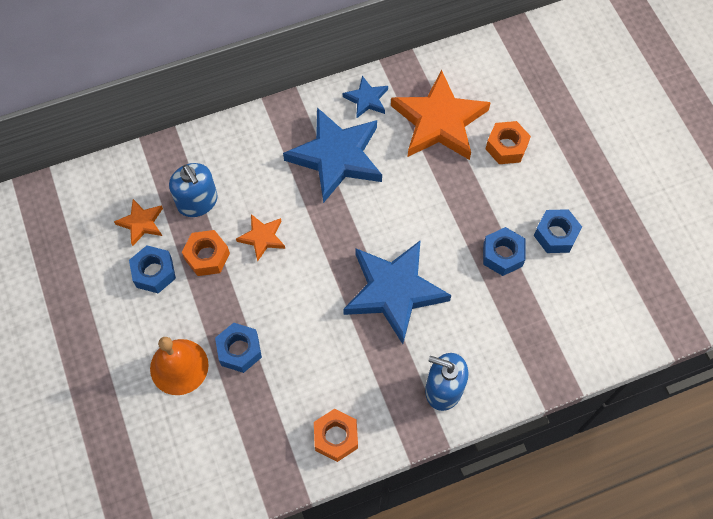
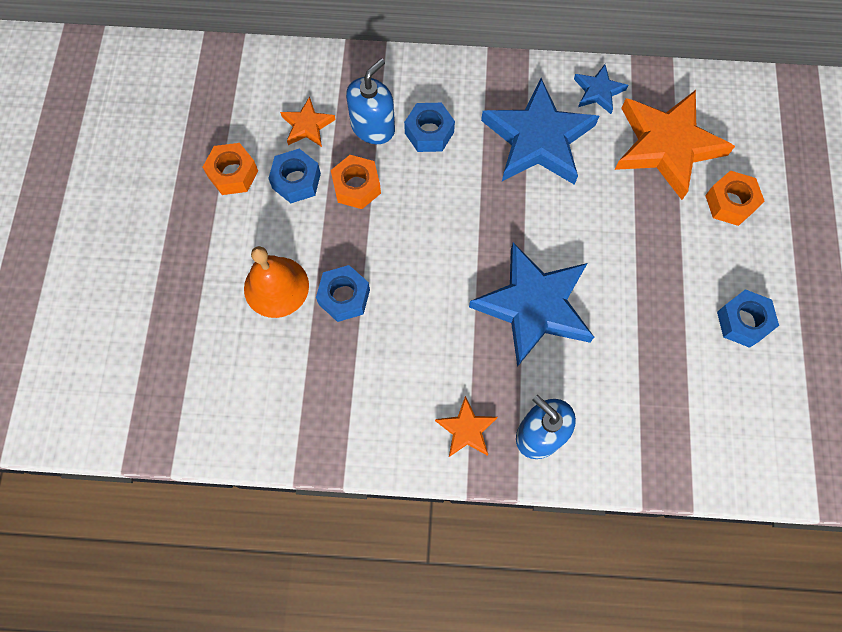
camera: 25 degrees right, 5 degrees up
(197, 202) = (373, 127): blue soap dispenser -> blue soap dispenser turned 135 degrees counterclockwise
(262, 238) = (421, 191): orange star -> orange star (466, 429)
(336, 437) = (400, 432): orange nut -> orange nut (233, 174)
(502, 255) = (672, 318): blue nut -> blue nut (429, 132)

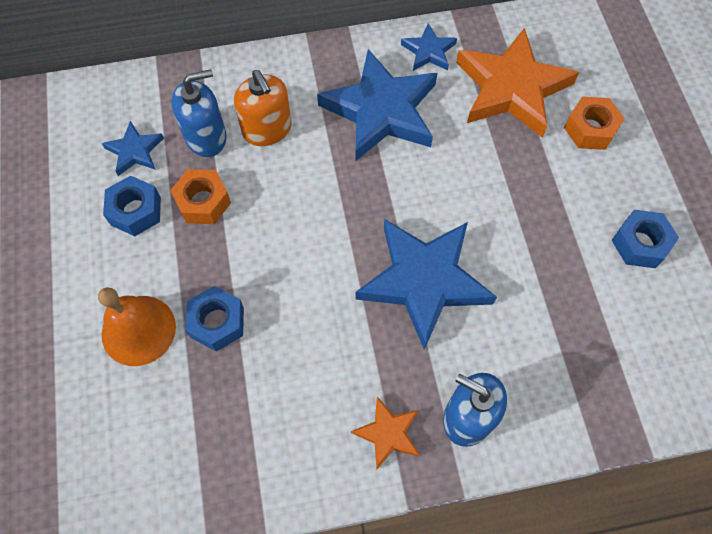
camera: 15 degrees left, 5 degrees down
(233, 174) = (63, 220): orange nut -> none
(307, 125) = (135, 151): orange star -> blue star
(373, 127) = (206, 137): blue soap dispenser -> blue soap dispenser turned 45 degrees clockwise
(429, 132) = (267, 129): blue nut -> orange soap dispenser

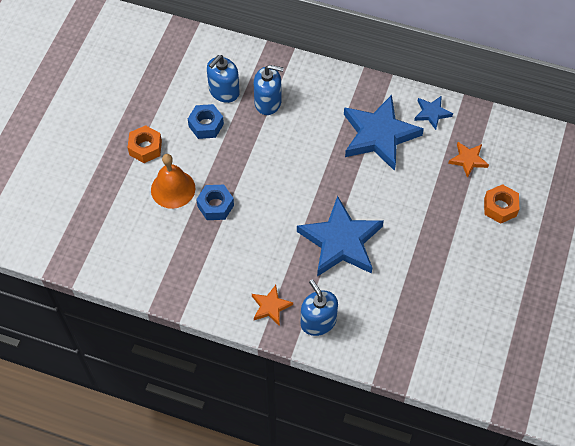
camera: 30 degrees right, 5 degrees down
(135, 151) = (224, 91): blue star -> blue soap dispenser
(203, 202) = (245, 138): orange nut -> orange nut (145, 148)
(267, 129) = (305, 114): orange soap dispenser -> none
(511, 88) = (468, 160): orange star -> orange star, size x0.48
(640, 244) = (481, 285): blue nut -> none

